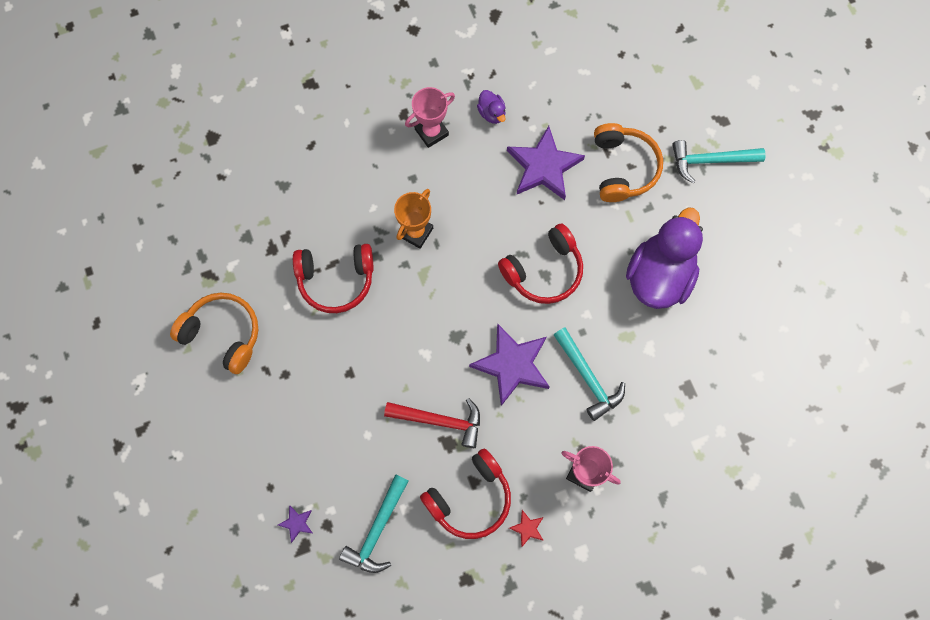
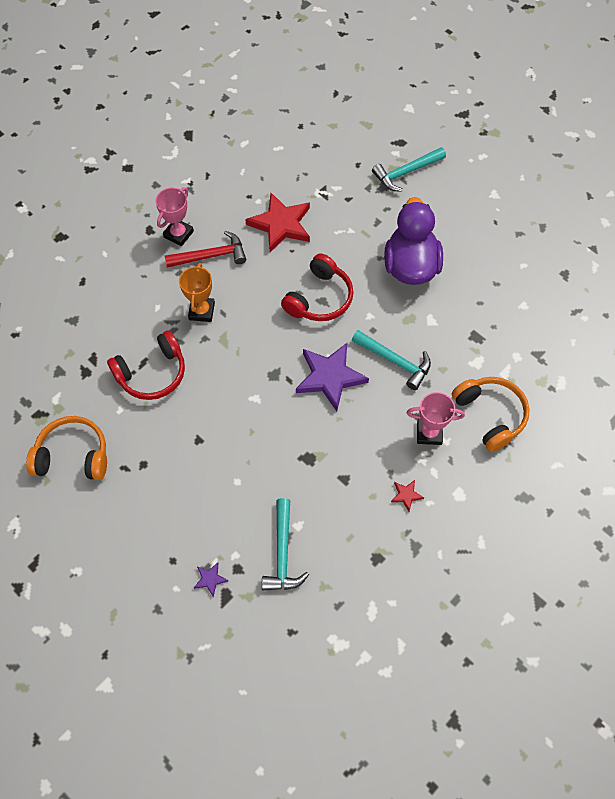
camera: 25 degrees left, 10 degrees down
(440, 421) = (293, 444): red hammer -> red hammer (211, 256)
(470, 498) = (348, 493): red headphones -> none
(492, 113) = (220, 203): purple duck -> none
(544, 166) = (281, 224): purple star -> red star
(623, 168) = (343, 202): orange headphones -> orange headphones (490, 415)

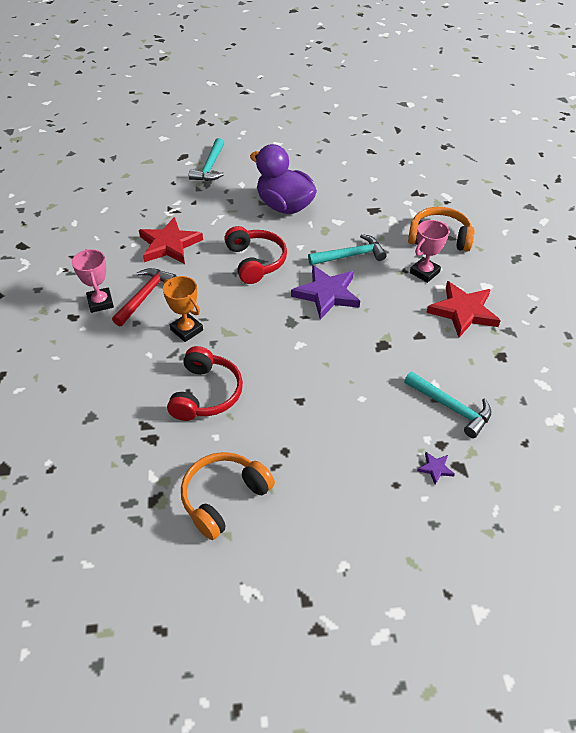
camera: 50 degrees left, 15 degrees down
(406, 495) = (463, 311): red star -> red star, size x2.35

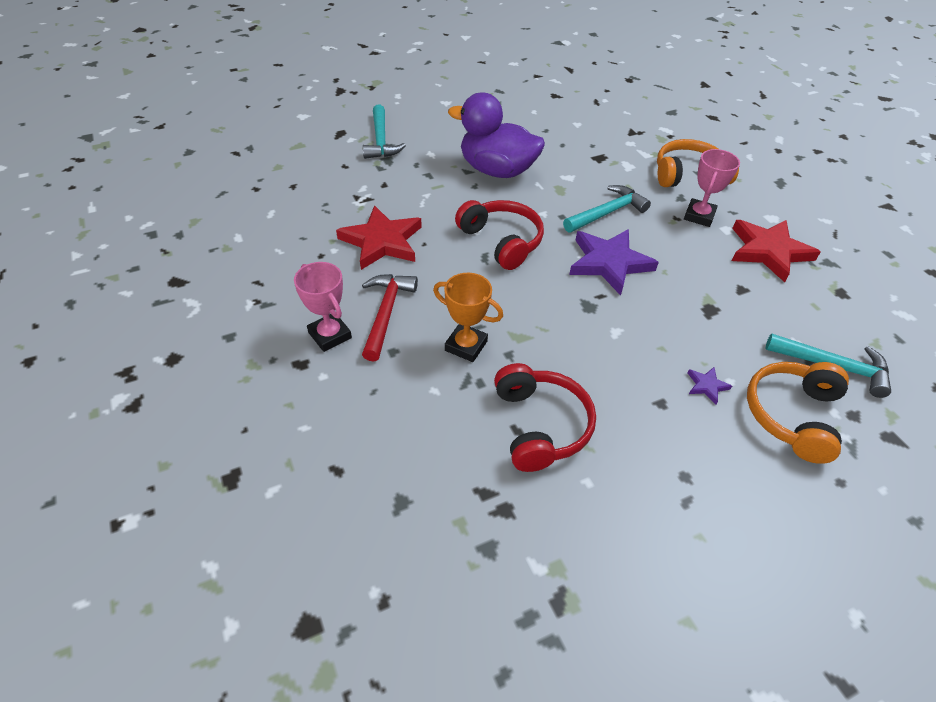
camera: 20 degrees left, 0 degrees up
(224, 497) = (650, 567): orange headphones -> orange headphones (792, 415)
(435, 468) = (868, 447): purple star -> purple star (706, 386)

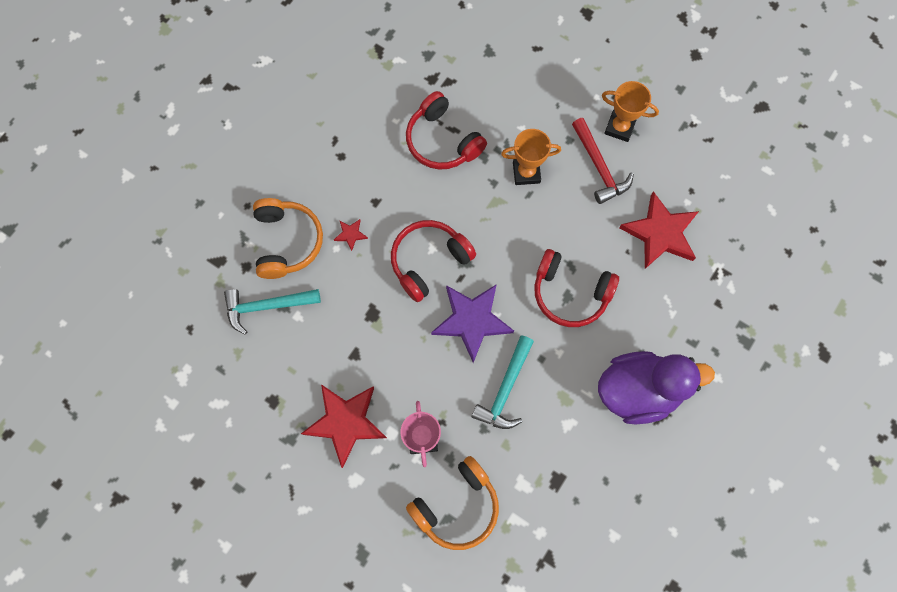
camera: 150 degrees right, 25 degrees up
(330, 335) = (619, 127): pink trophy -> orange trophy
(381, 140) = (777, 367): turquoise hammer -> none
(626, 322) = (429, 261): none -> red headphones
(706, 386) = (350, 234): purple star -> red star

